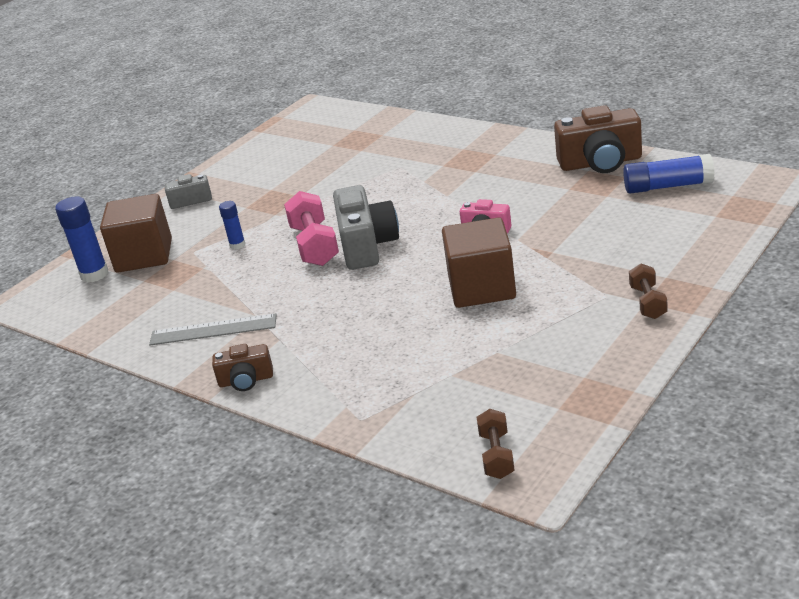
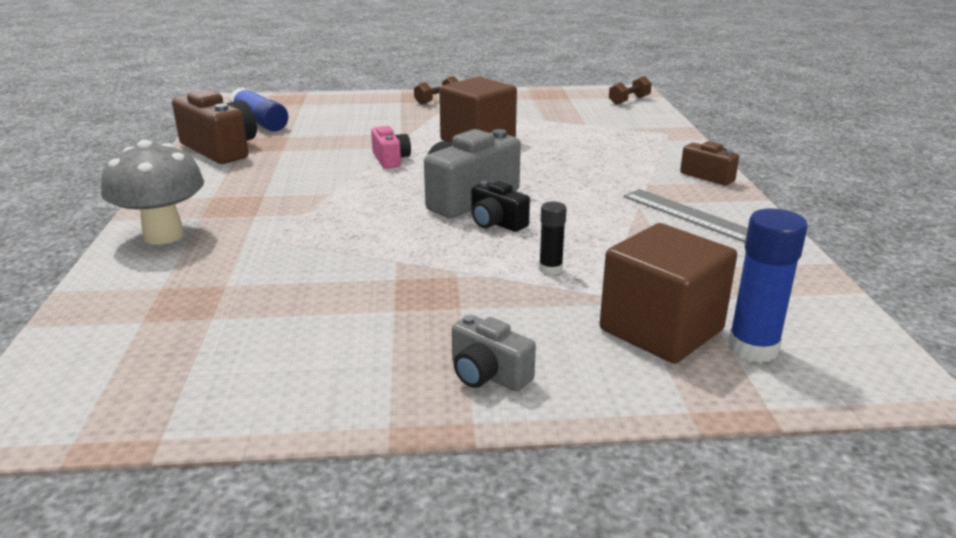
camera: 135 degrees left, 5 degrees down
(237, 245) = (550, 269): blue glue stick -> black glue stick
(314, 245) = (496, 223): pink dumbbell -> black camera
(448, 136) = (164, 235): none -> grey mushroom

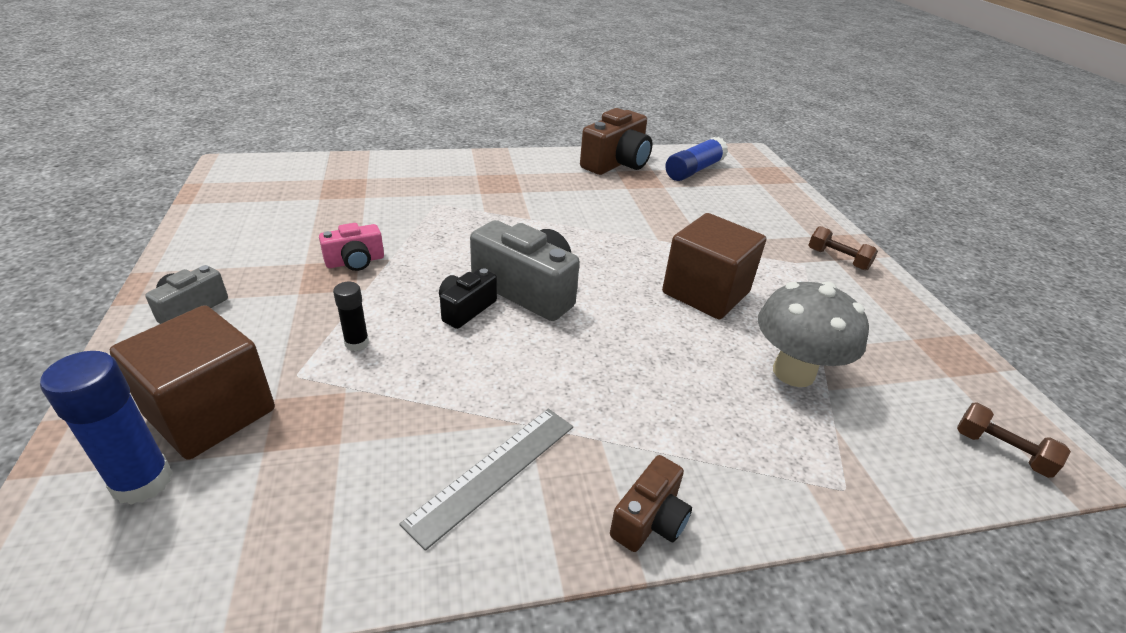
camera: 80 degrees right, 10 degrees up
(164, 235) = (444, 167): grey mushroom -> grey mushroom (793, 372)
(390, 159) = (621, 241): pink camera -> pink camera (355, 261)

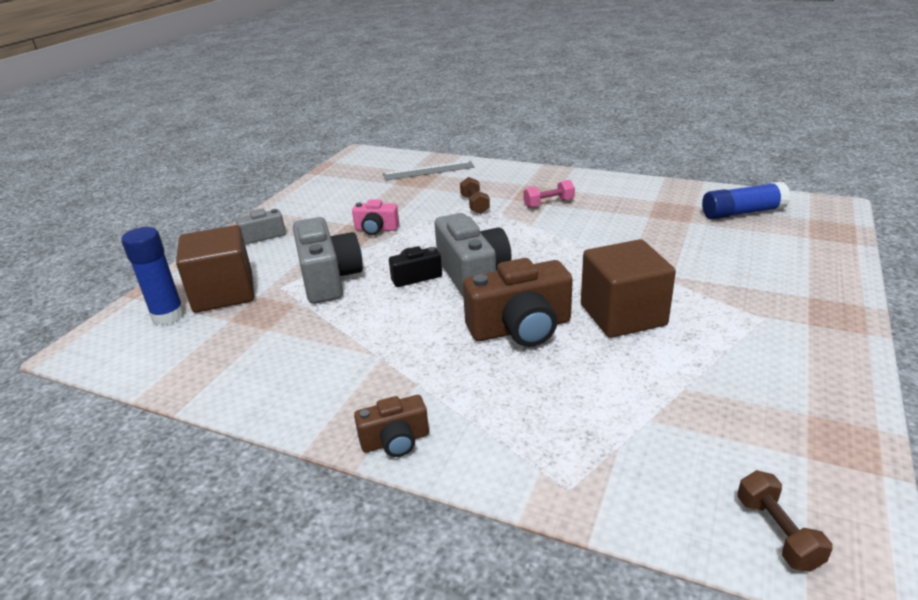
camera: 40 degrees right, 5 degrees down
(357, 343) = (329, 279): black glue stick -> grey camera
(493, 472) = (331, 376): grey ruler -> grey ruler (428, 171)
(523, 191) = (548, 203): none -> pink dumbbell
(616, 163) = (663, 194): brown camera -> brown camera (520, 328)
(793, 372) = (631, 396): grey mushroom -> none
(837, 259) = (812, 324): brown dumbbell -> brown dumbbell (475, 205)

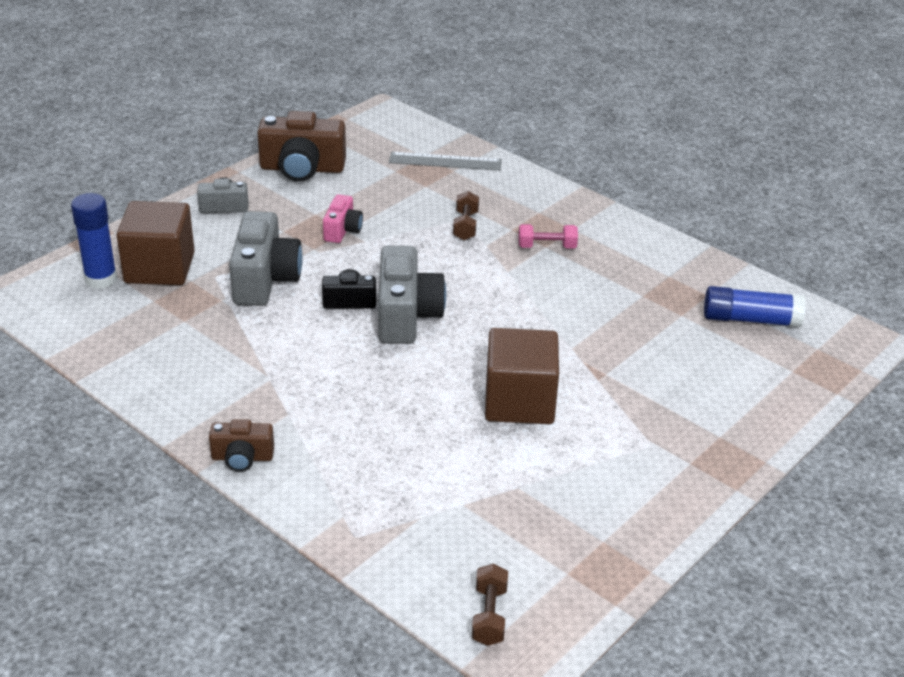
camera: 15 degrees right, 5 degrees up
(376, 229) = (342, 230): pink camera -> pink camera turned 105 degrees counterclockwise
(520, 328) = (413, 387): brown camera -> brown camera (302, 168)

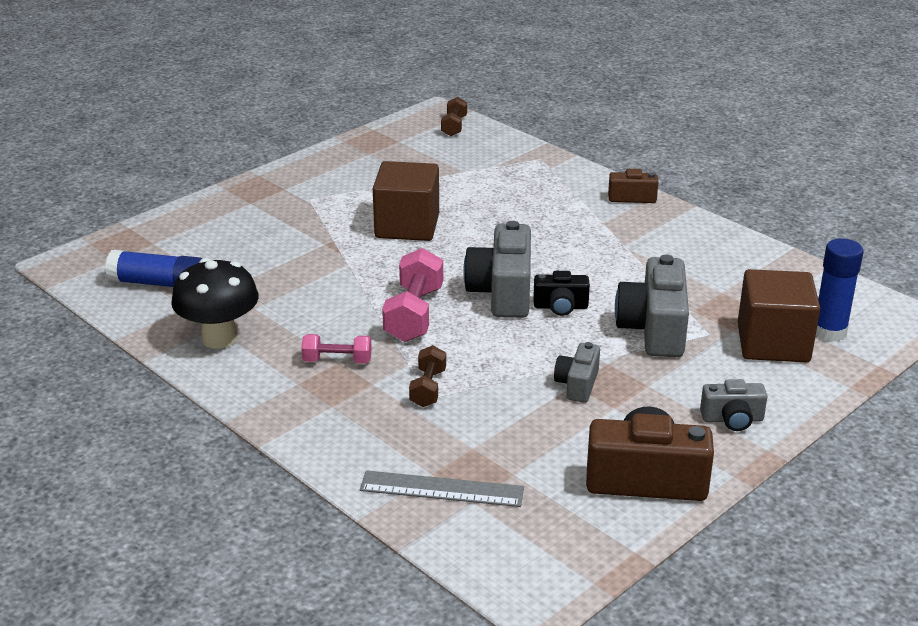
camera: 175 degrees left, 5 degrees down
(342, 230) = (577, 384): pink camera -> grey camera
(489, 291) = (414, 314): none -> pink dumbbell
(658, 265) = (219, 338): none -> black mushroom

